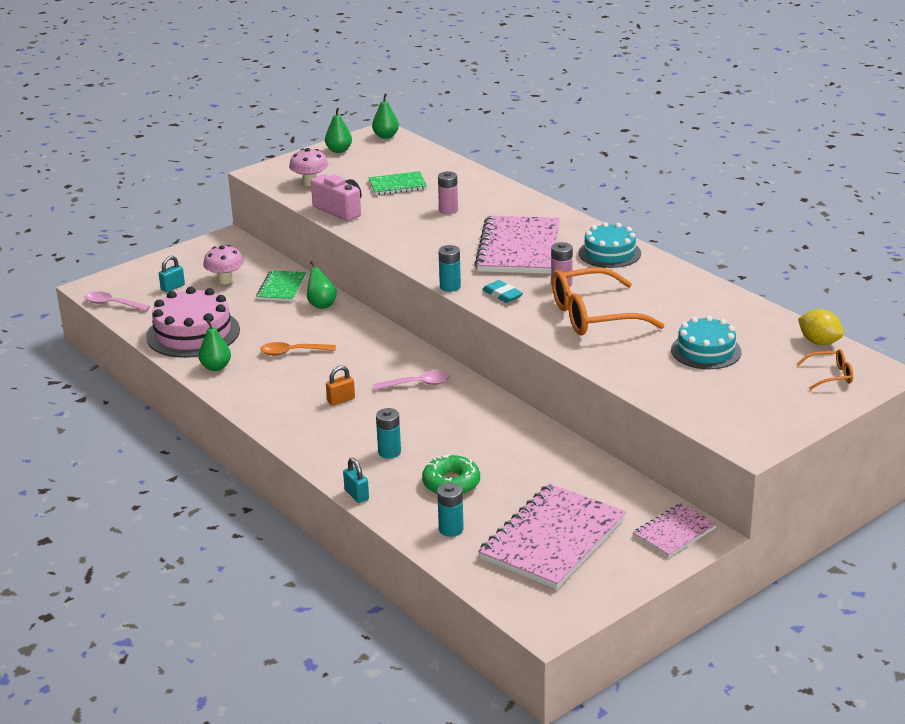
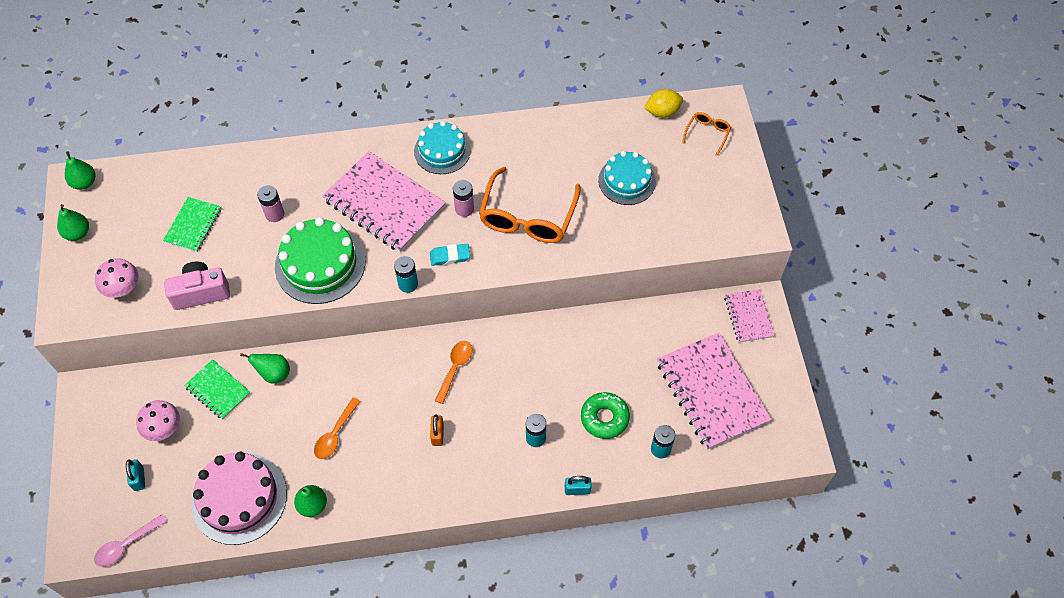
camera: 60 degrees left, 30 degrees up
(418, 384) = (455, 368): pink spoon -> orange spoon
(423, 244) = (320, 264): none -> green cake

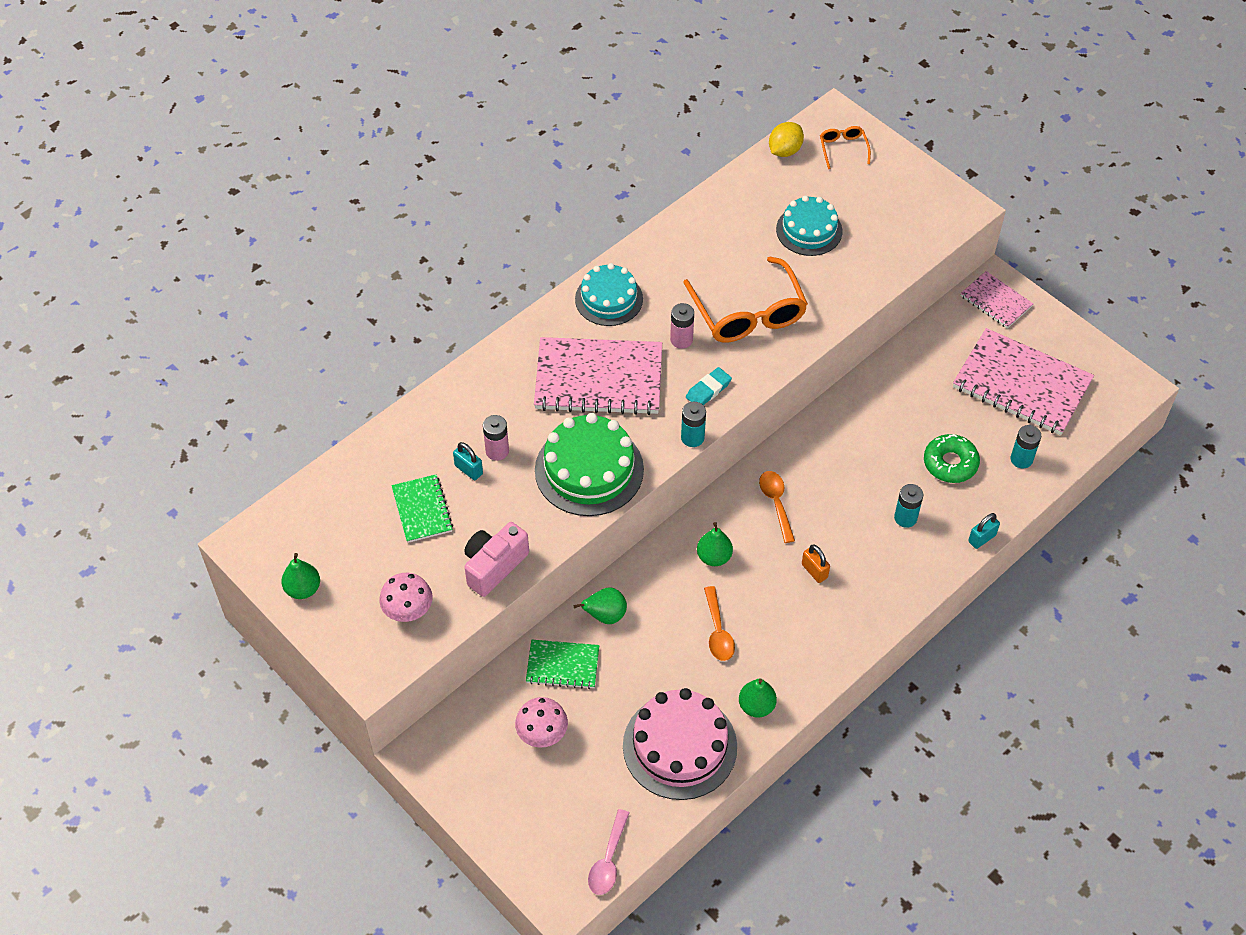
camera: 35 degrees left, 5 degrees down
(84, 183) = (259, 537): green pear -> green pear (714, 557)
(139, 479) = (562, 794): turquoise padlock -> turquoise padlock (468, 470)

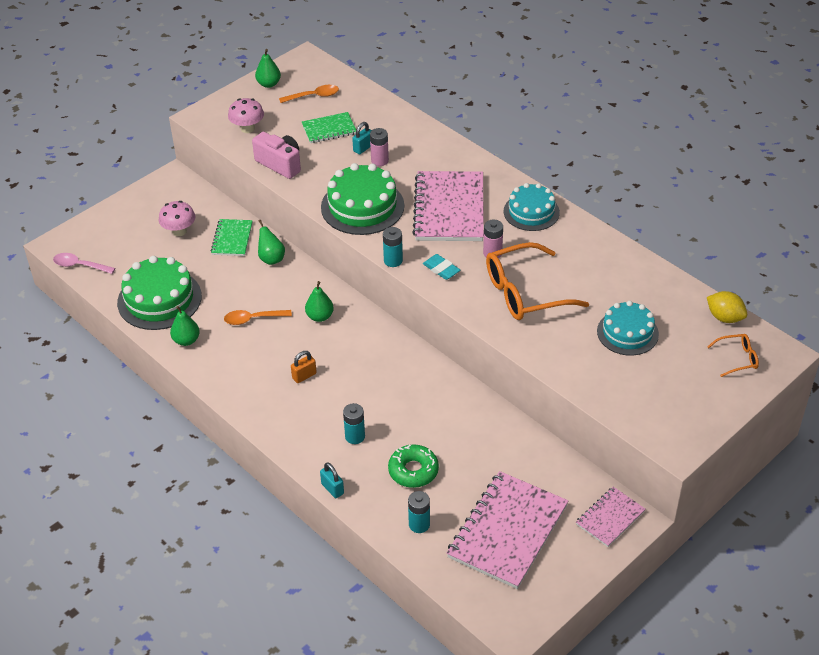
camera: 90 degrees right, 10 degrees down
(679, 746) = (159, 299): pink cake -> green cake
(776, 503) = (370, 353): orange spoon -> orange spoon (313, 96)

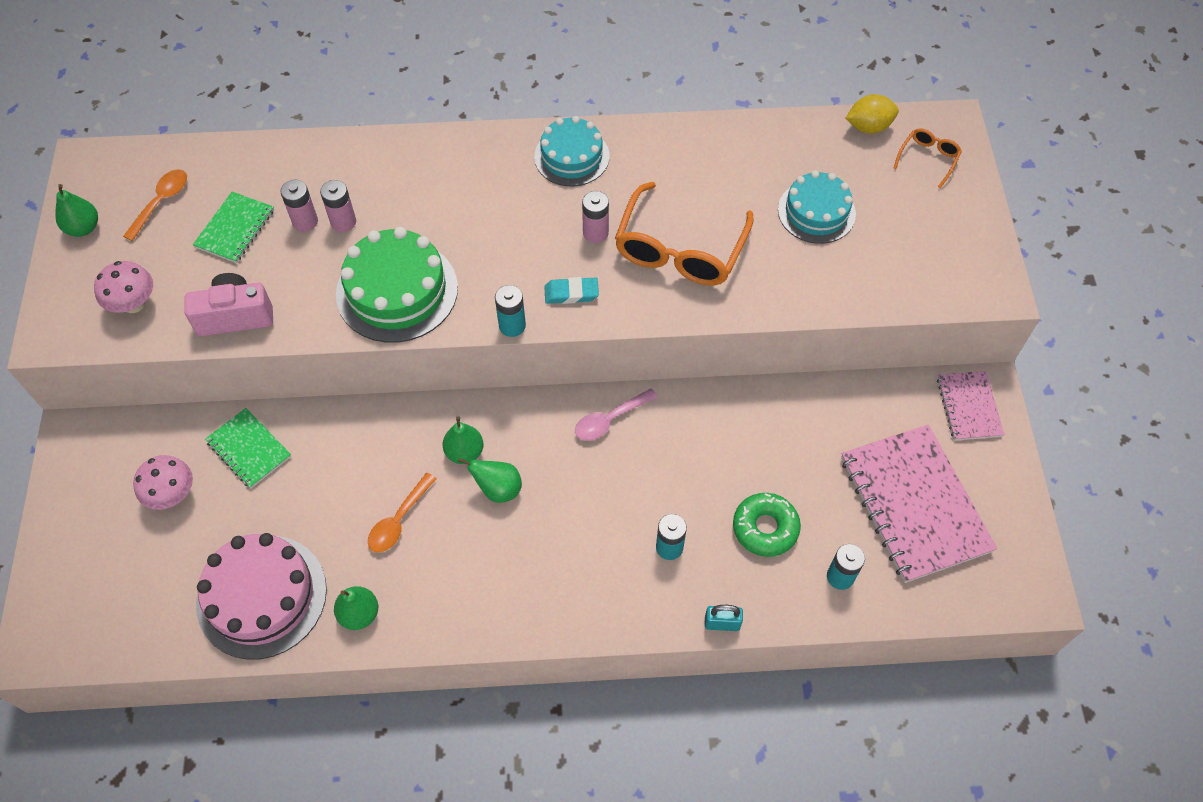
camera: 50 degrees left, 15 degrees up
(79, 265) = (103, 647): pink spoon -> pink spoon (610, 420)
(159, 299) = (261, 596): green cake -> pink cake
(271, 259) = (325, 433): green pear -> green pear (498, 489)
(304, 376) = (536, 532): orange padlock -> none
(363, 148) = (305, 221): turquoise padlock -> pink battery
(449, 209) = (489, 219): pink notebook -> none

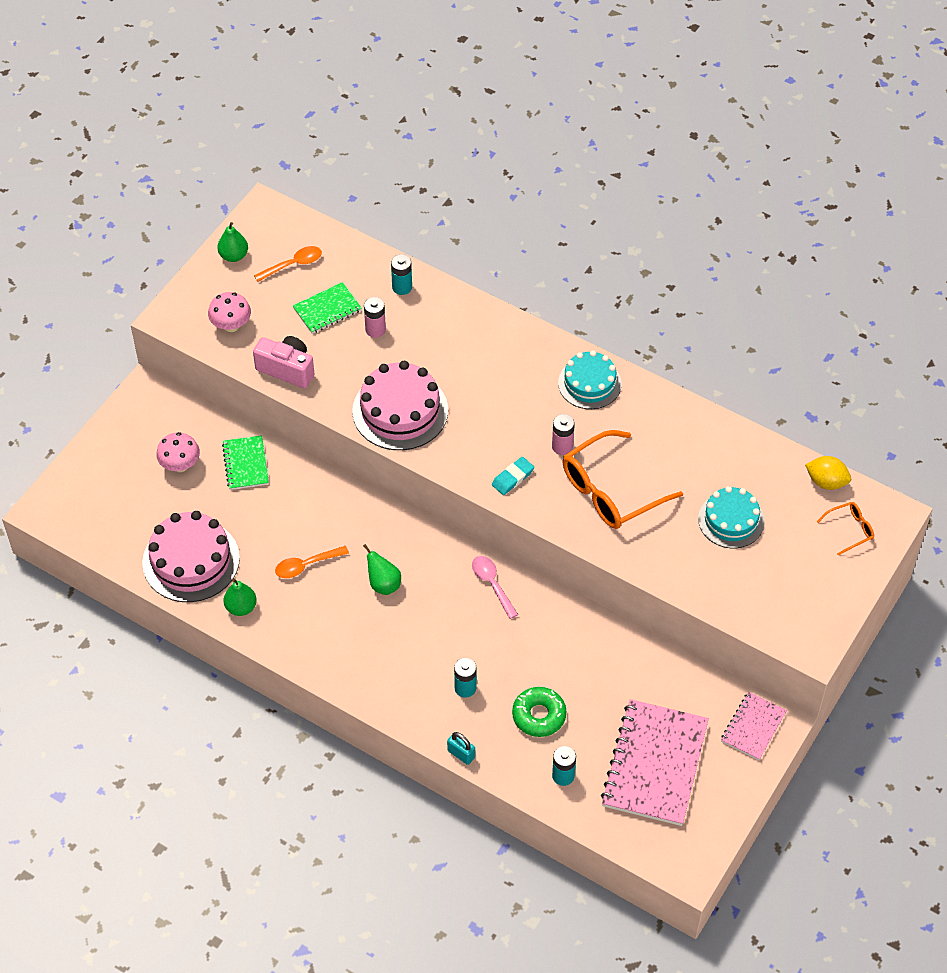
camera: 35 degrees right, 5 degrees down
(343, 222) = (400, 344): pink battery -> none
(397, 291) = (400, 411): green cake -> pink cake
(464, 452) = (380, 547): green pear -> none
(512, 325) = (456, 477): turquoise battery -> turquoise battery (402, 287)
(571, 293) = (512, 478): turquoise eraser -> turquoise eraser turned 75 degrees counterclockwise
(610, 420) = (492, 584): pink spoon -> pink spoon turned 60 degrees clockwise

